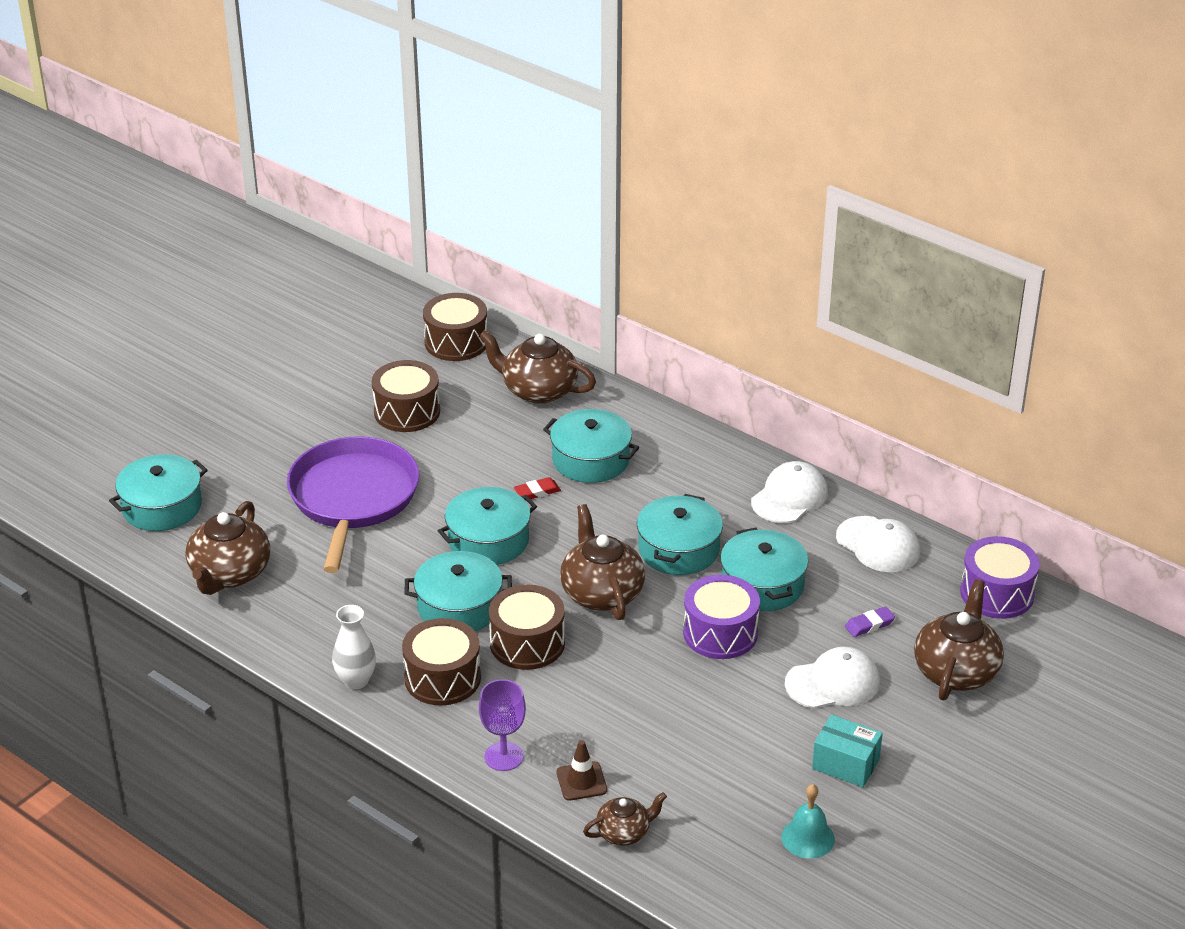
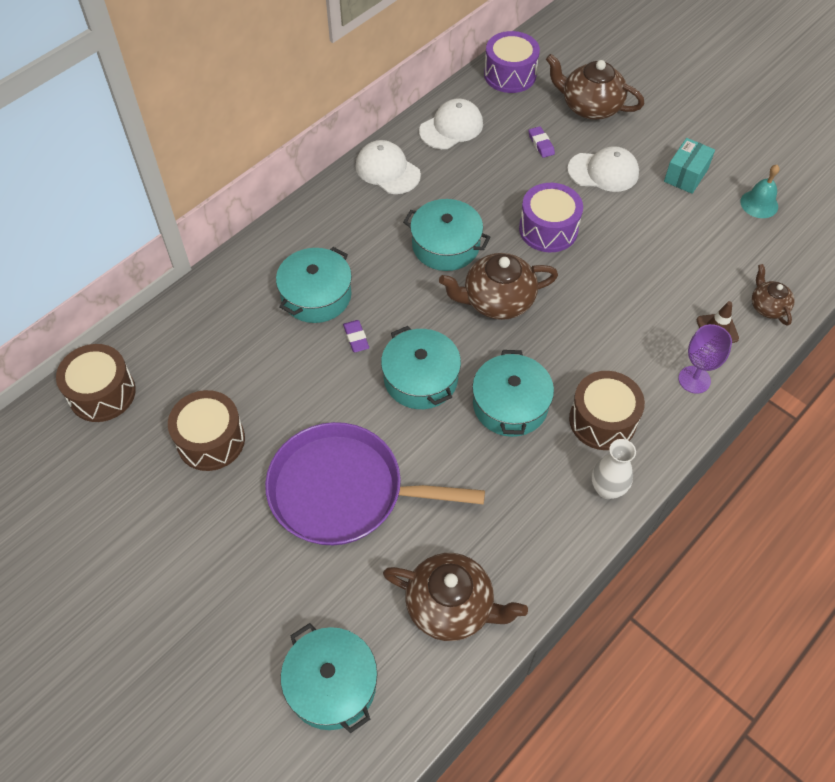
camera: 85 degrees left, 20 degrees up
(527, 643) = (558, 356): brown drum -> none
(537, 492) = (356, 338): red eraser -> purple eraser
(538, 390) = (202, 328): brown teapot -> none
(762, 585) = (493, 198): turquoise pot -> none
(833, 683) = (603, 172): white cap -> white cap turned 105 degrees clockwise

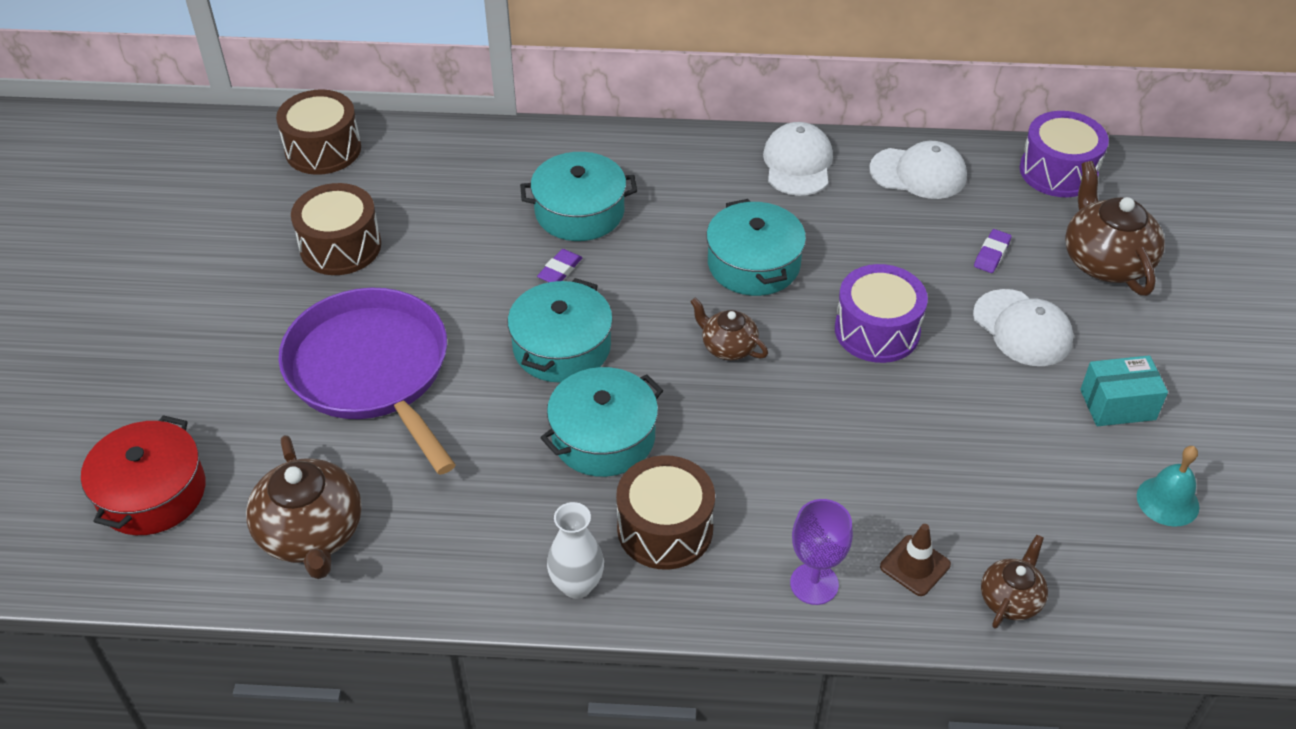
camera: 50 degrees right, 10 degrees down
(331, 684) = (152, 493): turquoise pot -> red pot
(497, 301) = (728, 347): brown teapot -> brown teapot, size x0.56

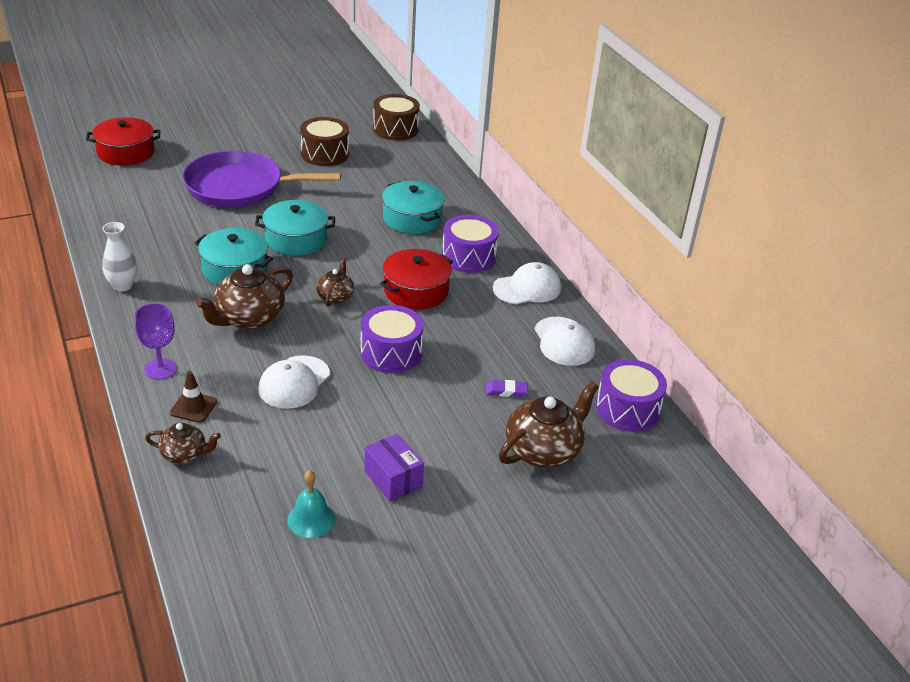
camera: 60 degrees right, 10 degrees down
(311, 534) = (121, 200): brown teapot -> brown teapot (249, 318)
(372, 371) = (239, 187): purple pan -> purple pan turned 120 degrees counterclockwise
(560, 270) = (357, 224): purple eraser -> none
(665, 529) = (177, 306): brown drum -> none
(702, 190) = (468, 257): none -> purple drum
(753, 264) = (416, 291): turquoise pot -> red pot
(1022, 328) = (439, 419): white cap -> white cap (294, 382)
(1117, 404) = (393, 479): turquoise box -> purple box

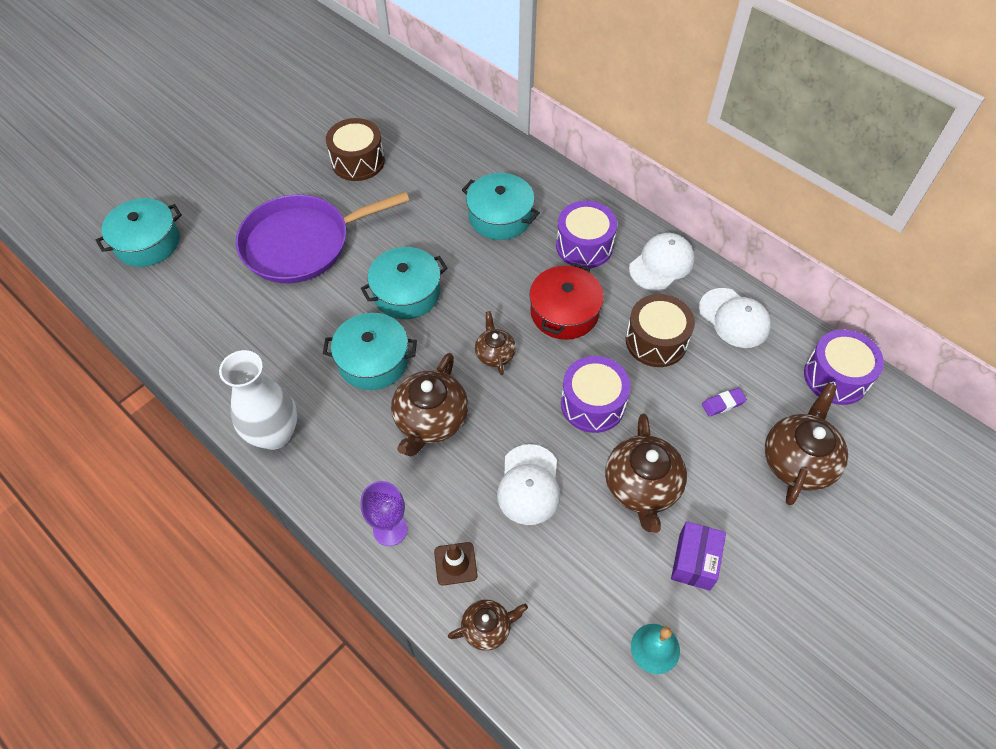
camera: 20 degrees left, 20 degrees up
(122, 286) = (274, 434): white vase -> white vase, size x1.61
(126, 152) = (147, 242): red pot -> turquoise pot
(388, 417) = (642, 487): none -> brown teapot
(393, 479) = (694, 561): purple box -> purple box turned 75 degrees clockwise
(395, 129) = (406, 98): brown drum -> brown drum (656, 341)

